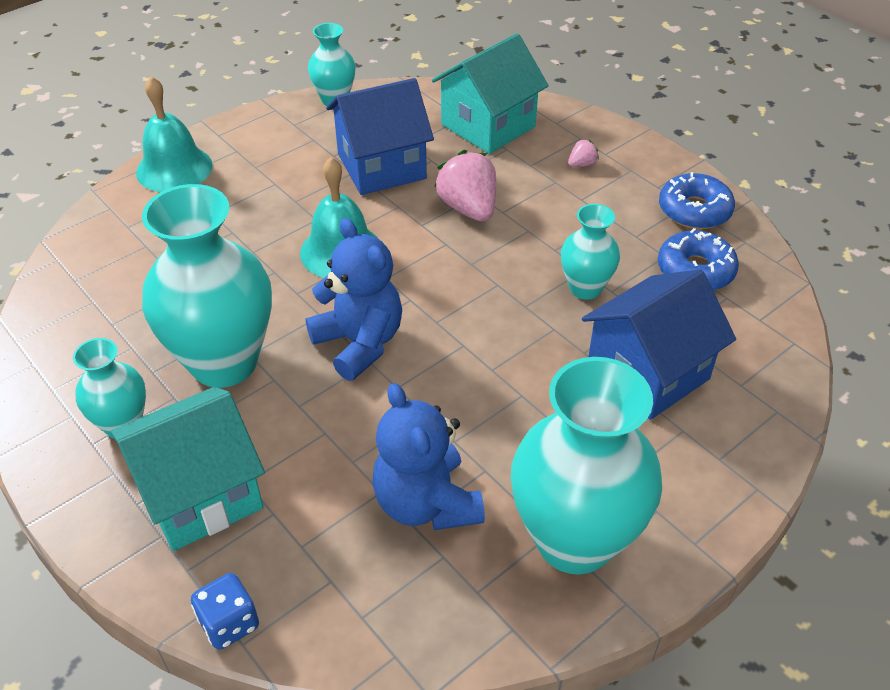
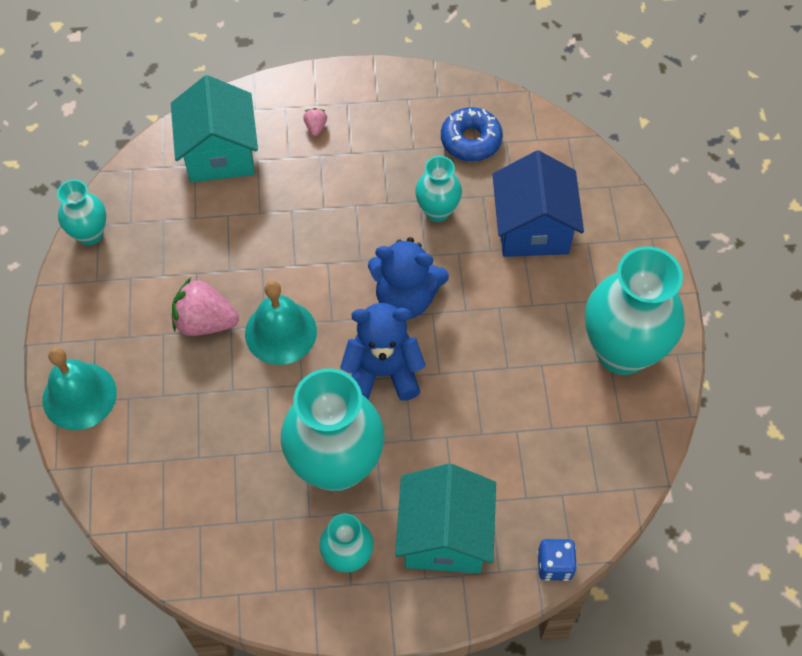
camera: 55 degrees left, 15 degrees up
(381, 166) = (206, 251): blue house -> none
(426, 503) = (543, 411): blue teddy bear -> blue teddy bear (406, 298)
(468, 208) = (302, 226): pink strawberry -> pink strawberry (205, 322)
(694, 210) = (417, 99): blue donut -> none

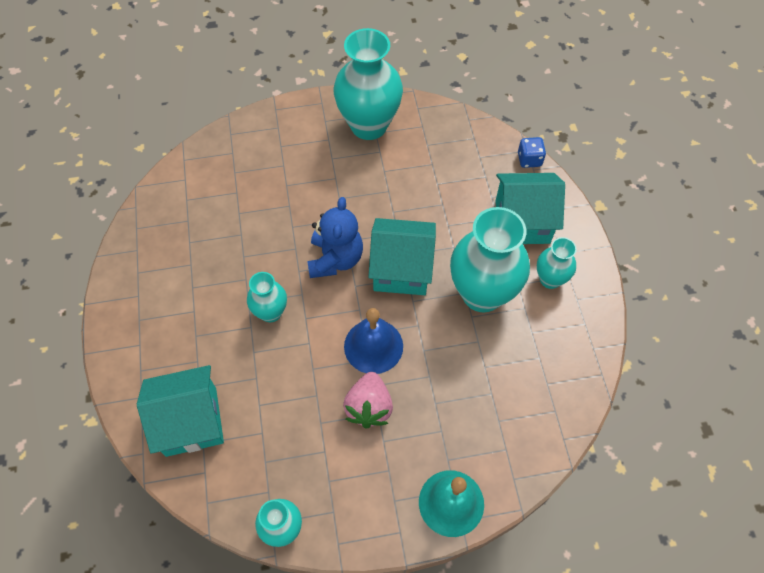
camera: 95 degrees left, 0 degrees up
(280, 332) = (373, 346): turquoise bell -> blue bell
(316, 127) = (164, 342): pink strawberry -> none
(383, 372) = (401, 269): blue teddy bear -> turquoise house
(437, 211) = (253, 243): turquoise vase -> turquoise vase (271, 312)
(471, 140) = (184, 223): blue donut -> none
(532, 228) = (269, 179): blue house -> none

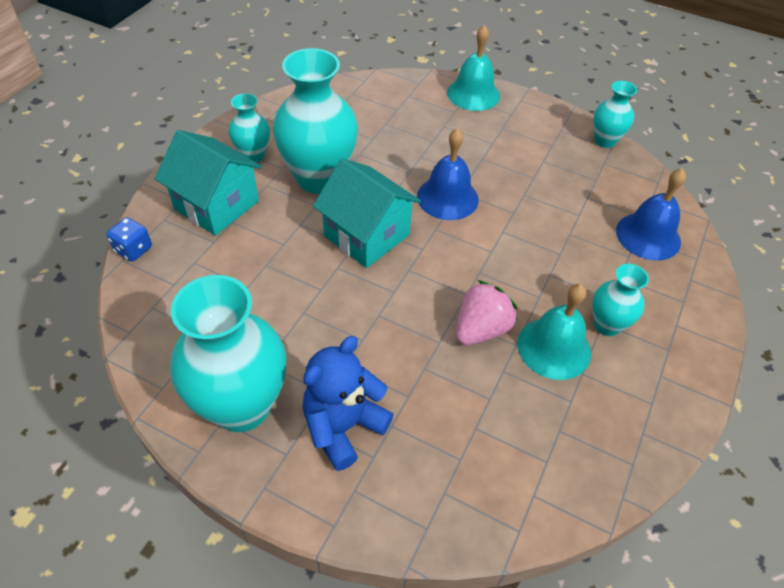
camera: 145 degrees left, 10 degrees down
(191, 421) = (648, 236): turquoise house -> blue bell
(217, 270) = (554, 348): none -> turquoise bell
(271, 312) = (522, 274): turquoise vase -> turquoise vase (607, 325)
(335, 259) = (421, 282): blue teddy bear -> blue teddy bear (343, 426)
(369, 407) = (486, 165): pink strawberry -> pink strawberry (481, 329)

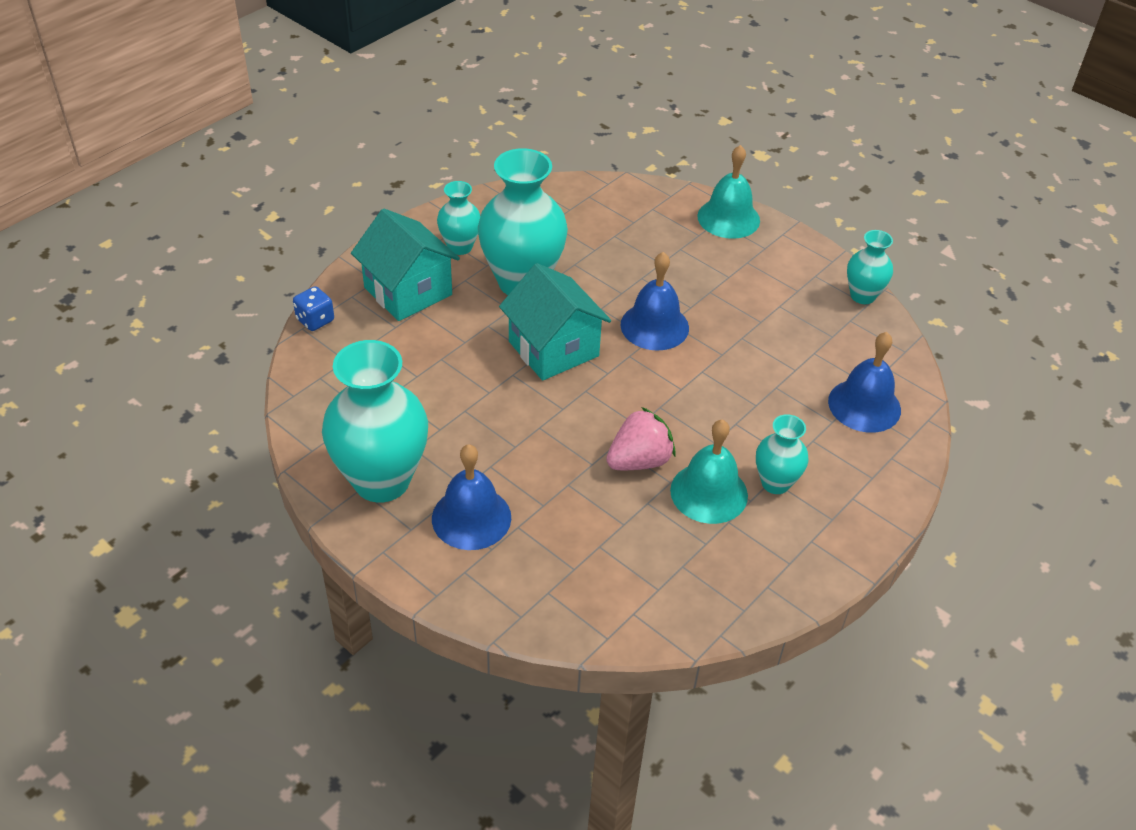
camera: 15 degrees right, 5 degrees down
(343, 426) = (471, 518): blue teddy bear -> blue bell

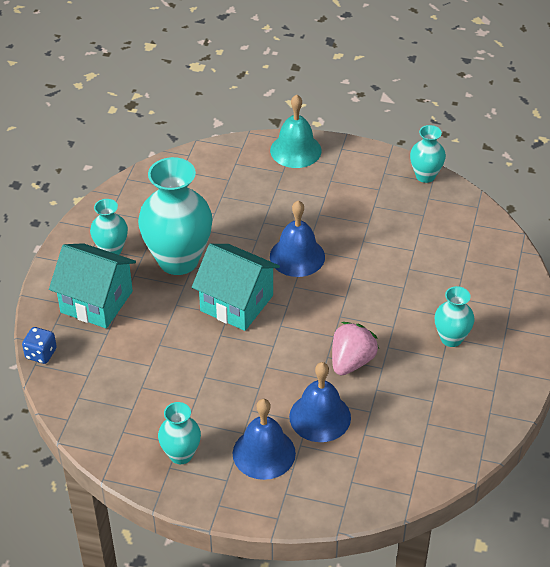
camera: 25 degrees left, 0 degrees up
(381, 480) = (181, 454): turquoise vase -> turquoise vase, size x0.52
(709, 492) = (412, 364): turquoise bell -> none
(864, 405) = (475, 258): blue bell -> blue bell (320, 417)

